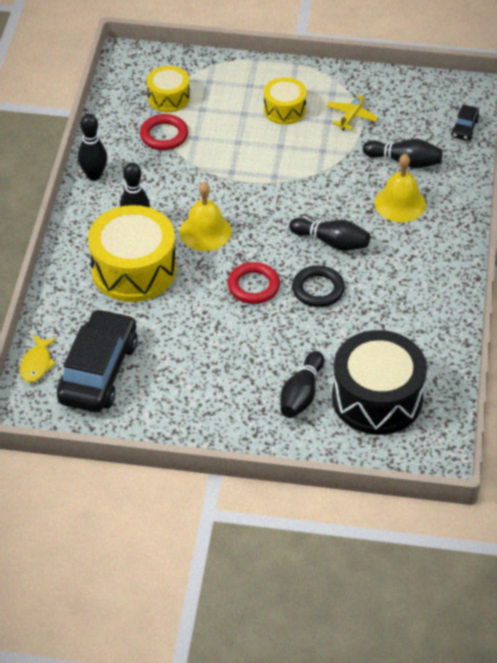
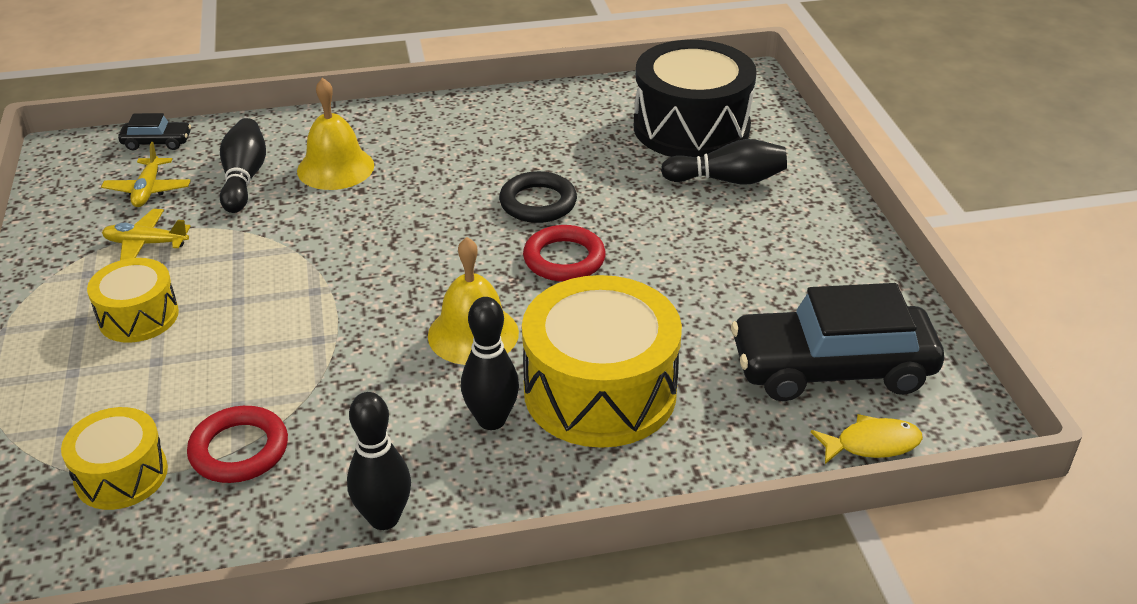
camera: 110 degrees left, 10 degrees down
(331, 242) = (439, 209): black bowling pin -> none
(408, 121) = (148, 190): none -> yellow plane

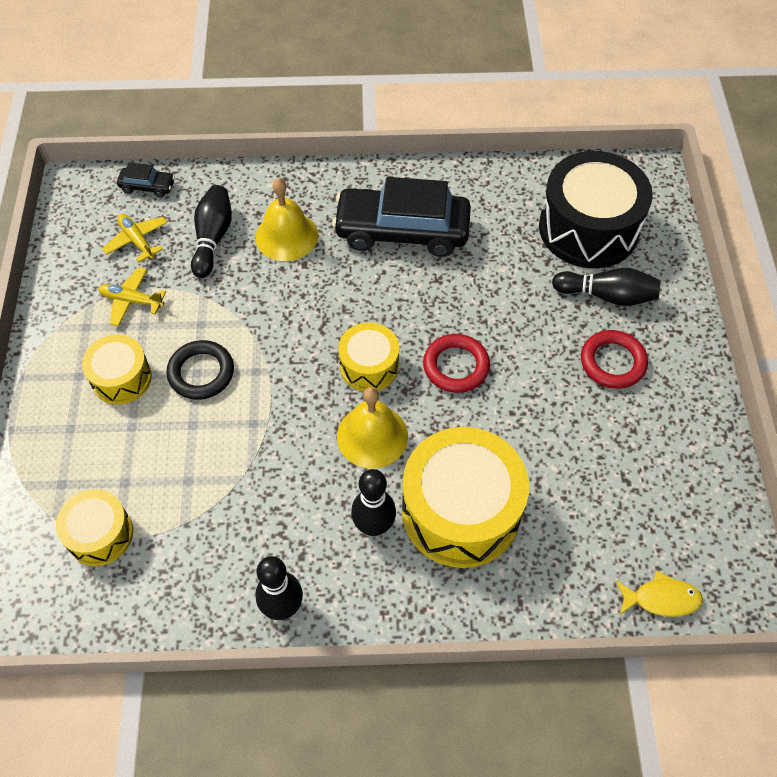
camera: 10 degrees right, 20 degrees up
(148, 190) = (137, 241): yellow plane -> yellow plane turned 135 degrees clockwise
(239, 450) = (185, 524): red ring -> red ring (612, 362)
(457, 270) = (369, 366): none -> yellow drum
(538, 203) = (445, 299): black ring -> black ring (201, 373)
(832, 368) = (648, 517): black car -> black car (402, 231)

